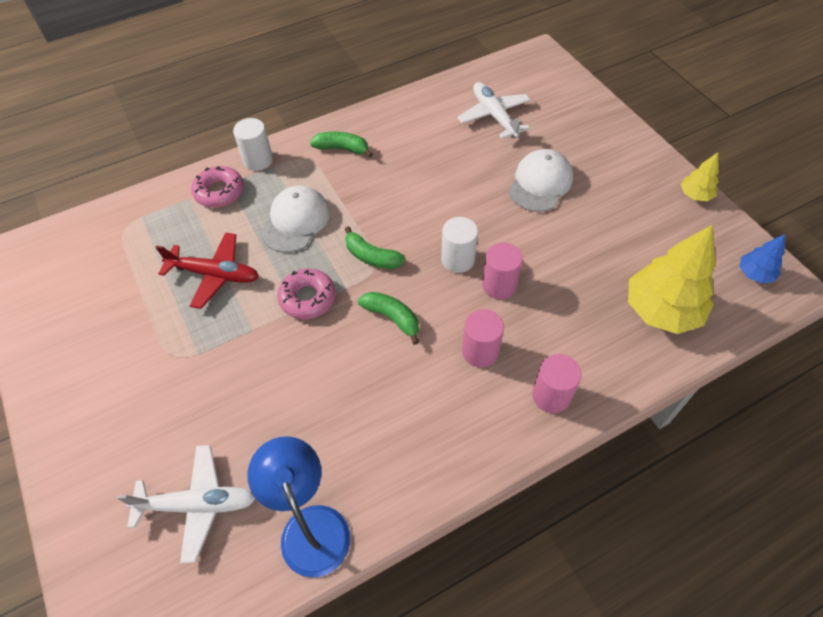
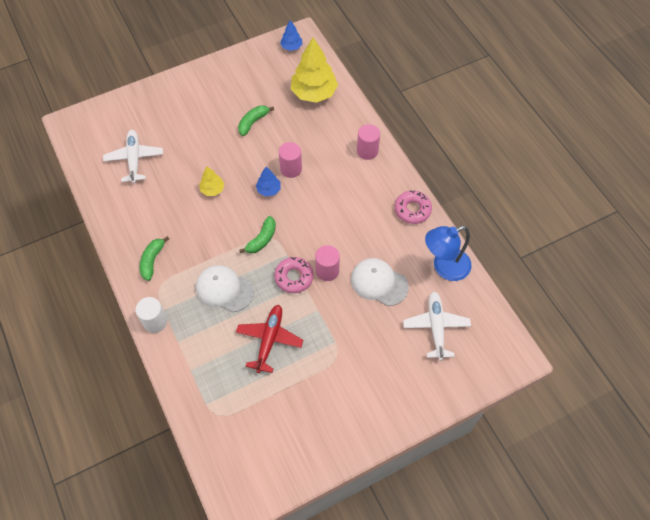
camera: 90 degrees left, 5 degrees up
(219, 192) = (187, 347): pink donut -> pink donut (412, 210)
(392, 318) = (312, 227): green banana -> green banana (253, 122)
(458, 259) = (269, 189): white cylinder -> blue tree
(480, 351) = (338, 182): pink cylinder -> pink cylinder (327, 270)
(494, 116) = (134, 159): white plane -> white plane turned 105 degrees clockwise
(540, 183) = (207, 138): white cap -> white cap (379, 283)
(695, 195) = (229, 60): yellow tree -> yellow tree (212, 189)

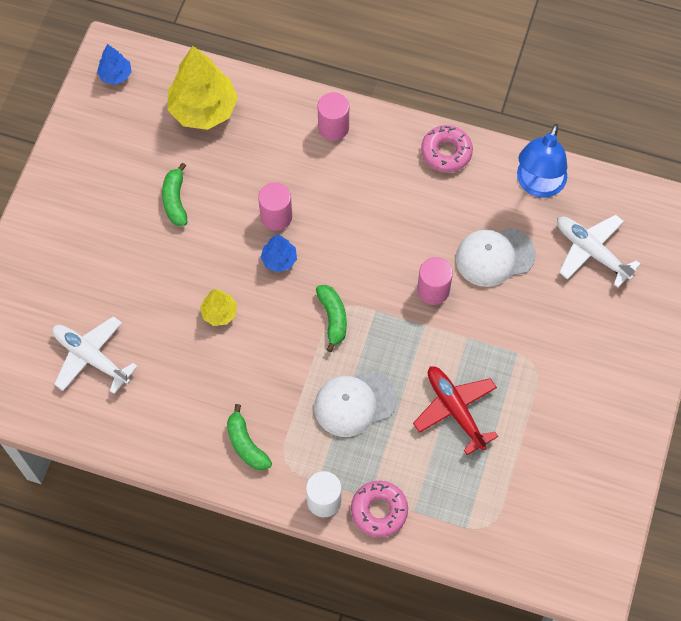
camera: 45 degrees left, 5 degrees up
(294, 277) = (409, 327): pink donut -> pink donut (379, 510)

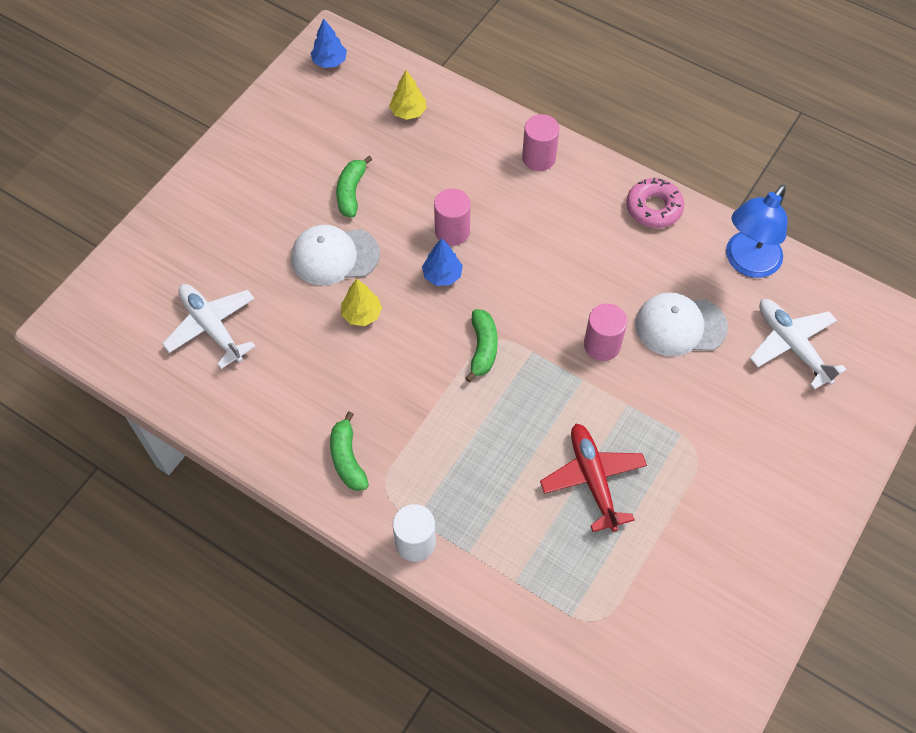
camera: 15 degrees right, 5 degrees down
(203, 109) = (408, 112): yellow tree -> yellow tree, size x0.49
(354, 403) = (481, 444): white cap -> white cap (334, 256)
(379, 510) = (475, 570): pink donut -> none

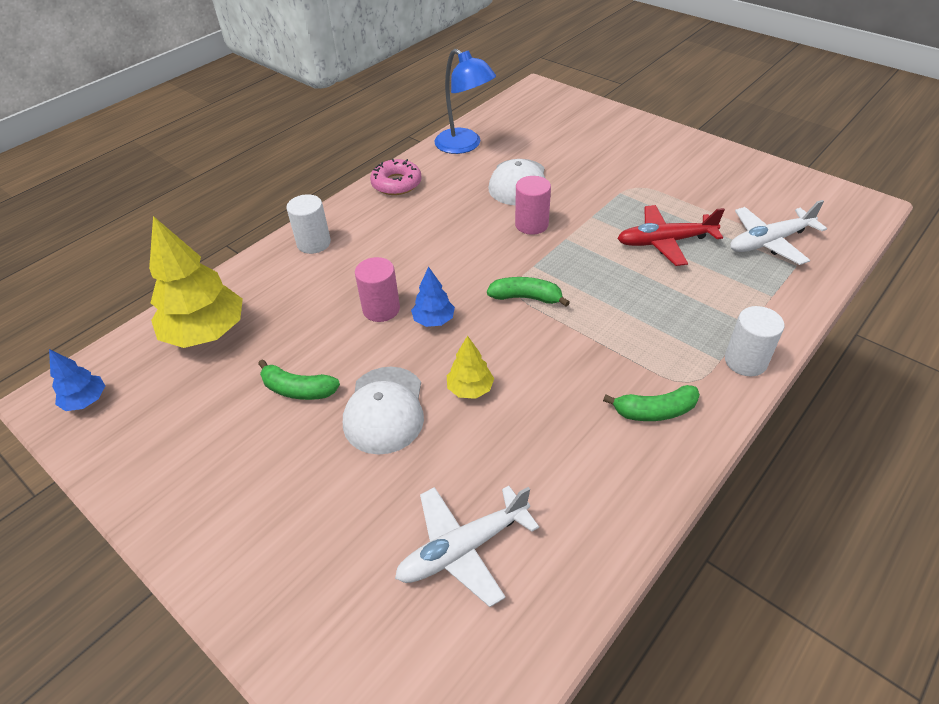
camera: 80 degrees left, 15 degrees down
(408, 112) = (206, 333): yellow tree -> yellow tree, size x2.02
(538, 158) = (314, 243): pink cylinder -> white cylinder
(791, 345) = (543, 135): white plane -> white plane (769, 242)

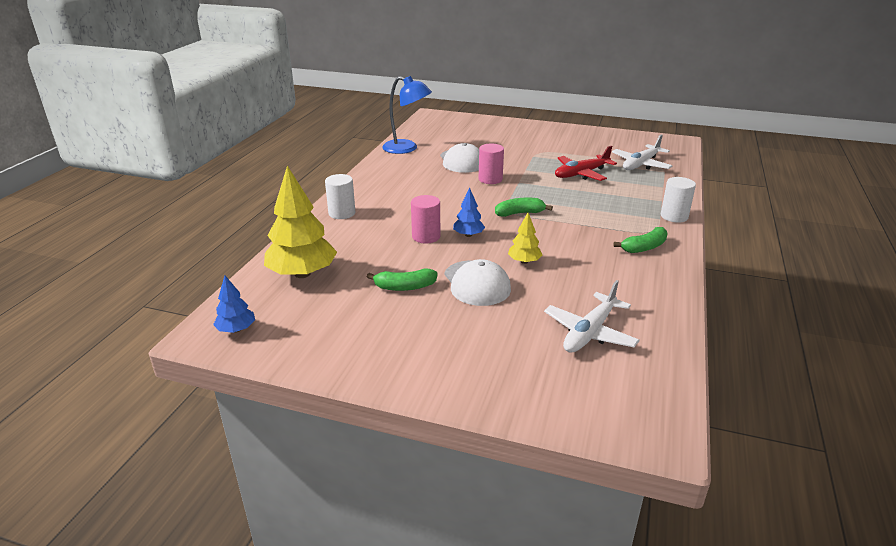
camera: 25 degrees left, 15 degrees down
(396, 183) = (375, 174): pink donut -> none

